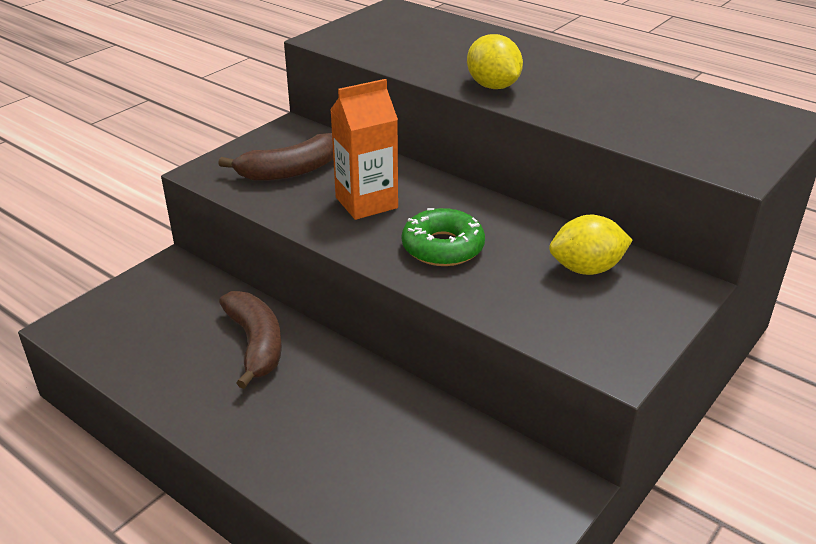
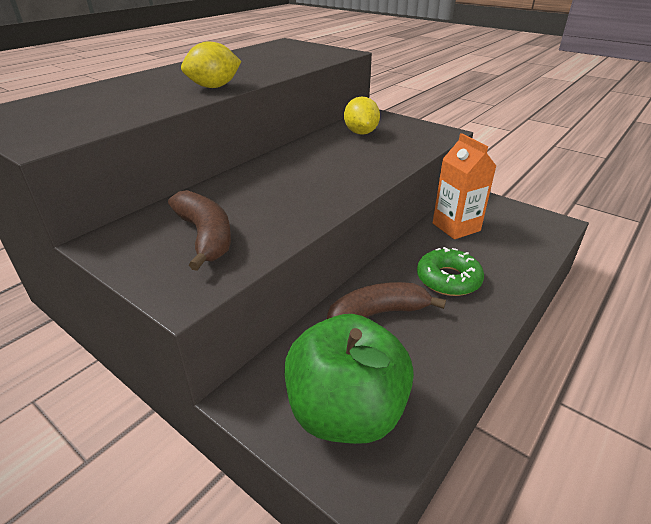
camera: 90 degrees left, 0 degrees up
(135, 319) = (346, 412): none -> green apple
(366, 203) = (275, 197): orange carton -> orange carton (456, 227)
(442, 247) = (340, 169): green donut -> green donut (448, 279)

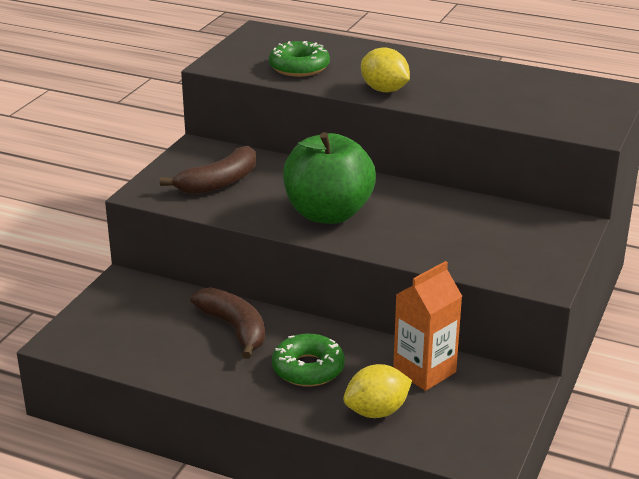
camera: 75 degrees right, 5 degrees down
(116, 108) = (299, 67): none -> green donut
(346, 412) = (118, 326): green apple -> green apple (328, 214)
(361, 133) = (496, 223): yellow lemon -> yellow lemon (376, 411)

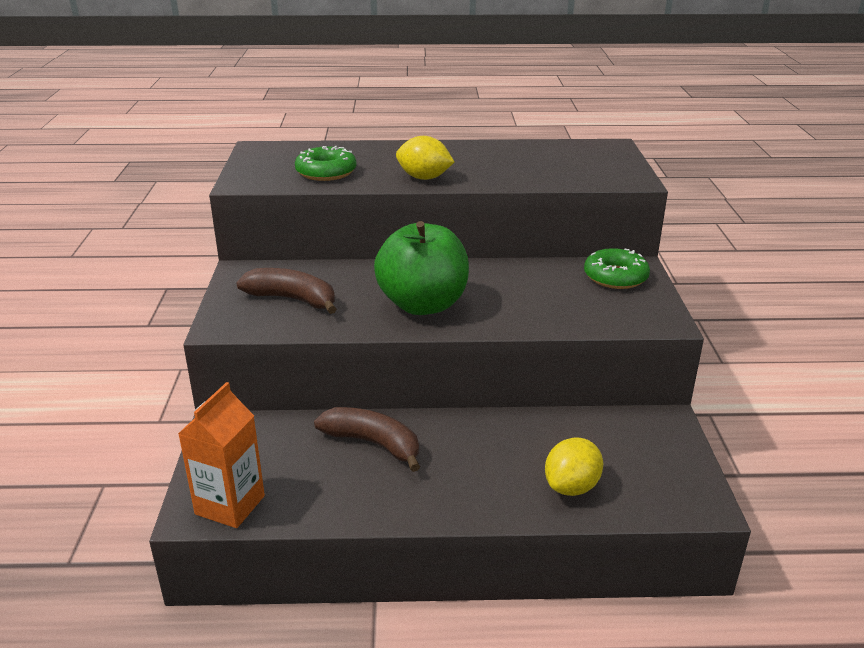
camera: 25 degrees left, 0 degrees up
(219, 183) = (292, 299): brown banana -> brown banana turned 90 degrees counterclockwise
(308, 368) = (475, 463): green donut -> green donut (615, 277)
(424, 371) = (579, 433): orange carton -> orange carton (230, 505)

